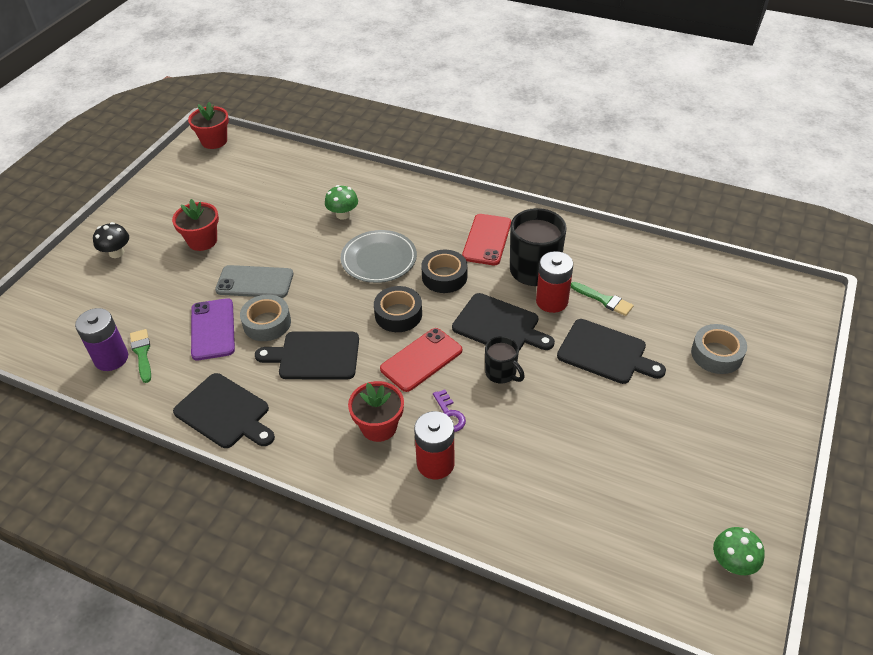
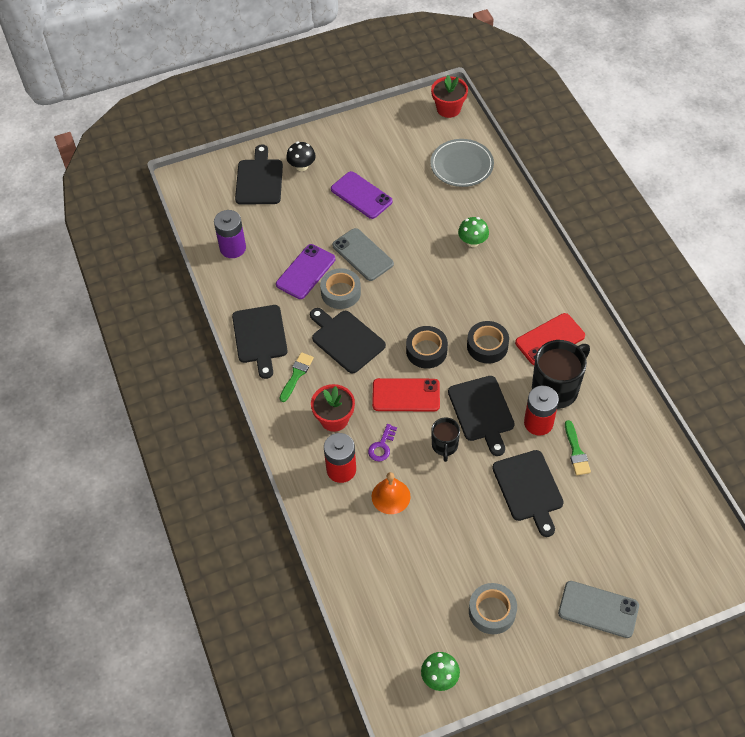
camera: 45 degrees right, 10 degrees up
(81, 287) = (259, 179): none -> black cutting board
(142, 353) = (252, 258): green brush -> green brush (296, 375)
(202, 241) = (361, 195): red flower pot -> purple phone
(379, 259) = (458, 298): grey plate -> grey plate (461, 165)
(506, 449) = (391, 496): none -> orange bell
(716, 354) = (604, 554): grey tape -> grey tape (492, 611)
(766, 397) = (598, 609): none -> grey phone

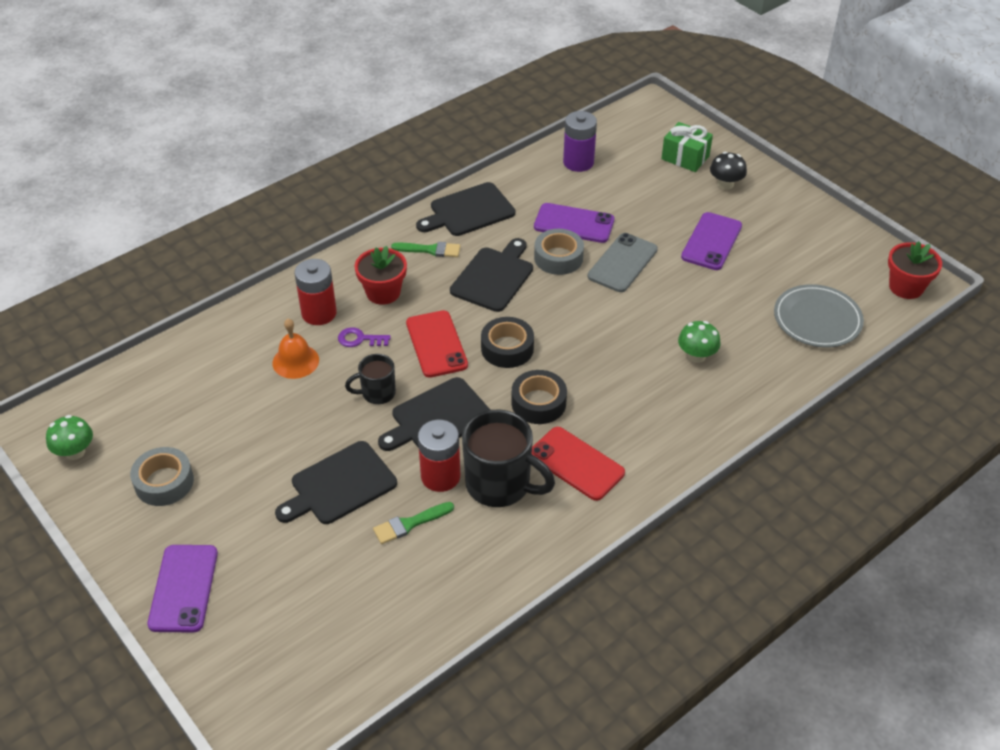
camera: 70 degrees right, 10 degrees down
(259, 179) = (685, 157): black cutting board -> green gift
(598, 609) = (183, 588): grey phone -> purple phone

